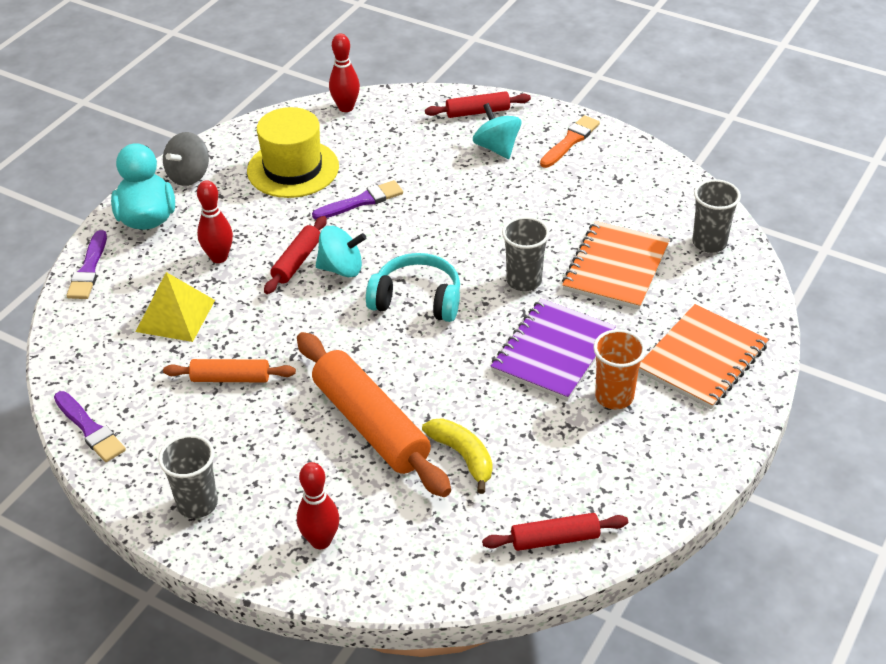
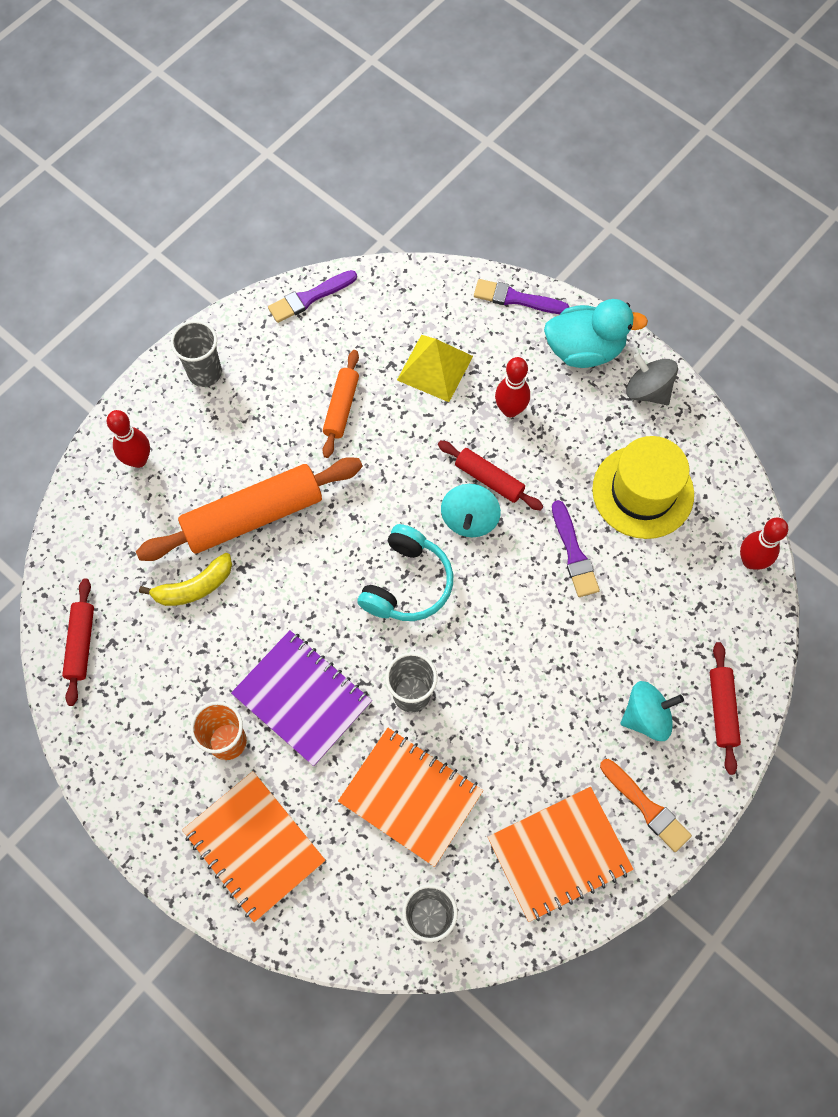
camera: 100 degrees right, 25 degrees up
(626, 180) = (559, 854): none -> orange notebook

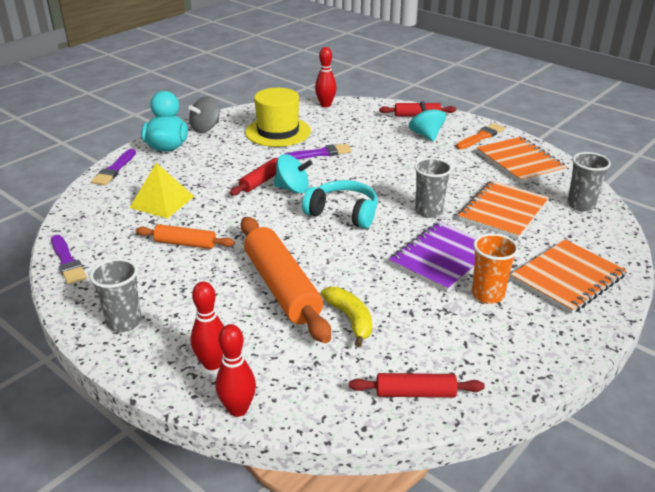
camera: 90 degrees left, 35 degrees down
(510, 410) = (207, 173): red bowling pin -> red bowling pin (238, 409)

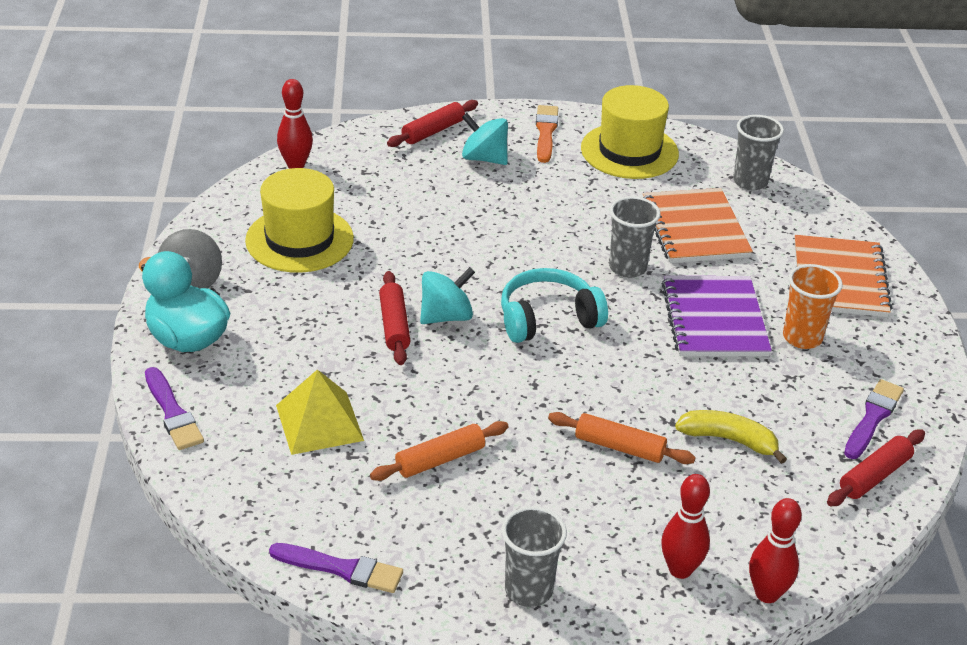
camera: 45 degrees left, 5 degrees up
(281, 287) = (619, 447): orange rolling pin -> orange rolling pin, size x0.53
(320, 153) = (402, 248): purple brush -> purple brush (873, 417)
(520, 162) = (629, 151): orange notebook -> yellow hat

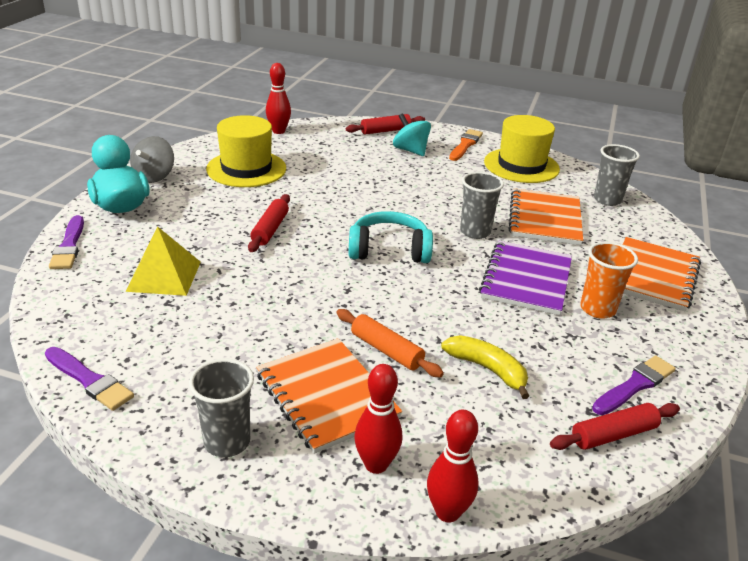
camera: 20 degrees right, 5 degrees down
(440, 460) = (233, 323): orange rolling pin -> none
(446, 316) = (312, 232): turquoise spinning top -> none
(592, 515) = (326, 396): none -> orange notebook

